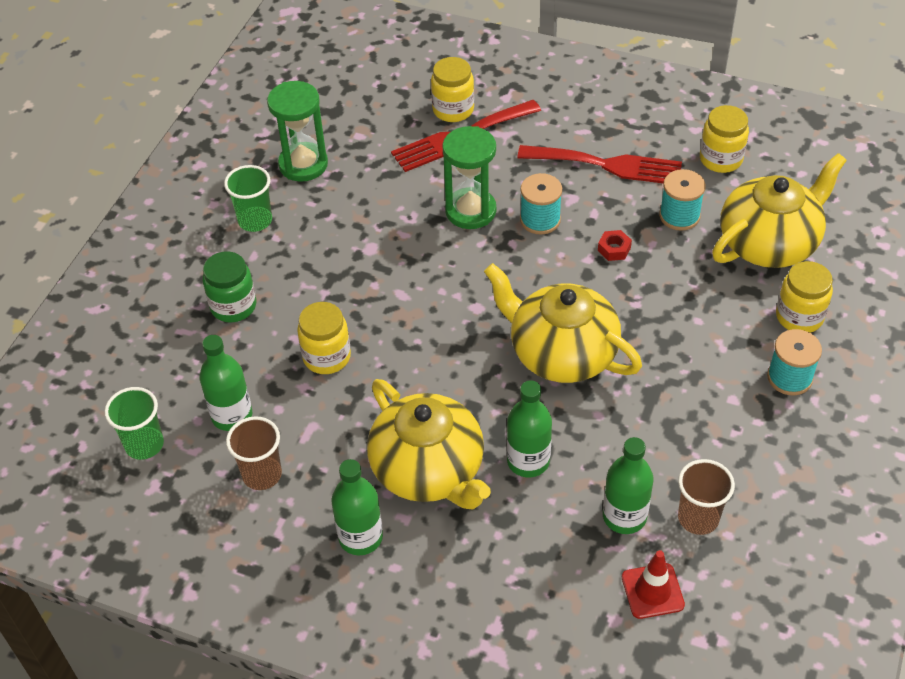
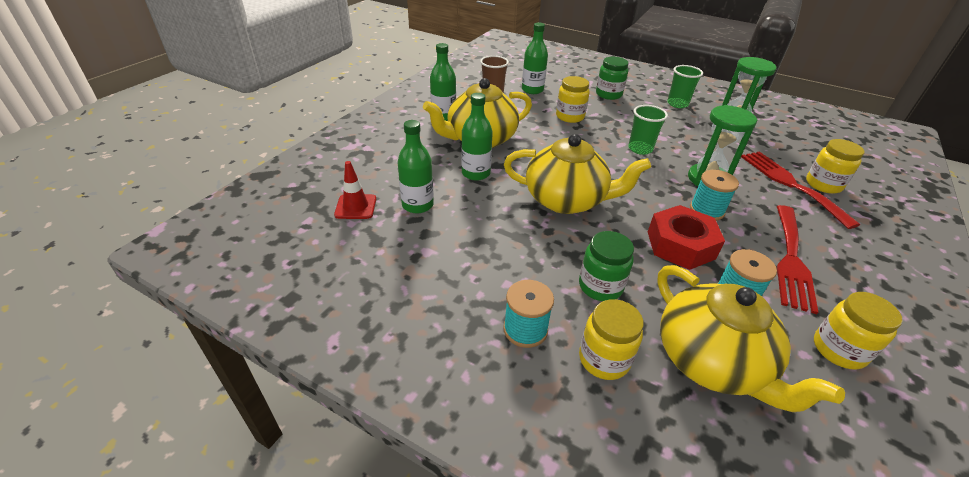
camera: 95 degrees right, 10 degrees down
(144, 444) = (519, 71): green cup -> green cup (640, 149)
(561, 353) = (566, 200): yellow teapot -> yellow teapot turned 60 degrees clockwise
(614, 249) = (680, 245): red nut -> red nut, size x2.32
(698, 518) = (401, 239): brown cup -> none
(706, 319) = (600, 286): none -> green jar

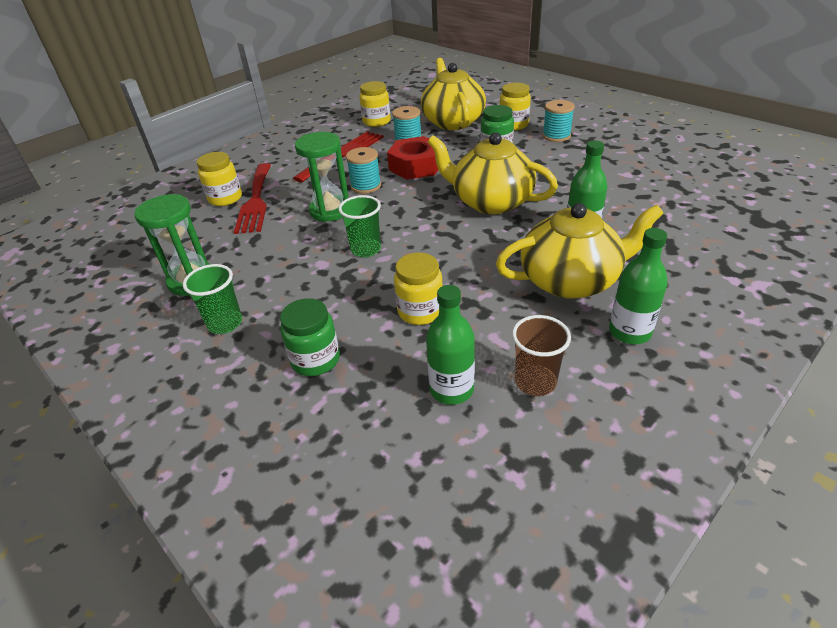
camera: 160 degrees left, 0 degrees up
(356, 207) = (708, 209): red traffic cone -> none
(417, 205) = (643, 207): green bottle -> none

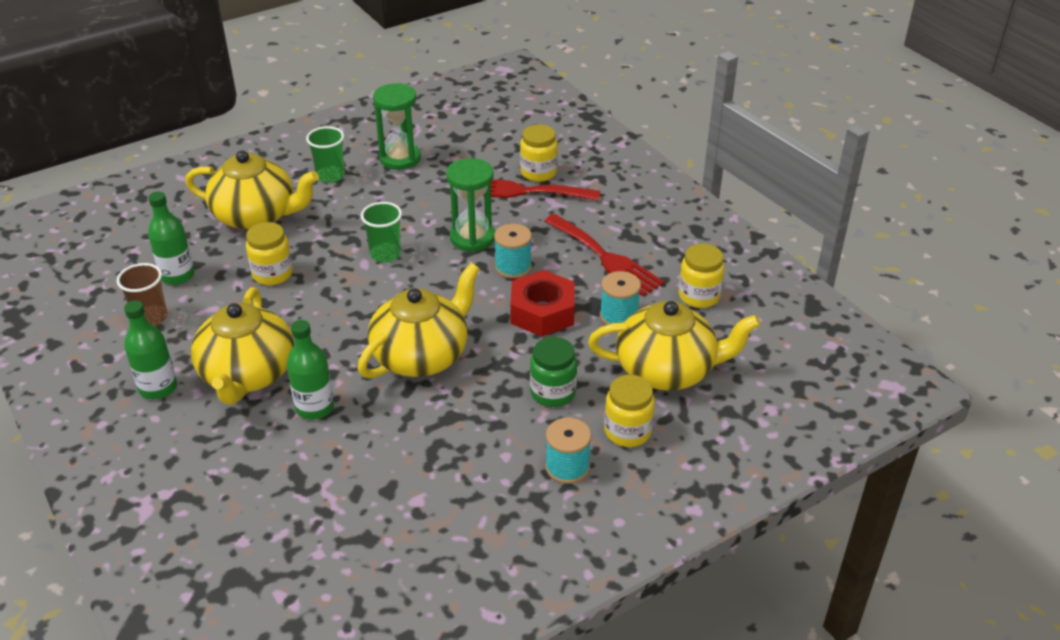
camera: 100 degrees right, 0 degrees up
(315, 360) = (256, 216): green jar -> yellow teapot

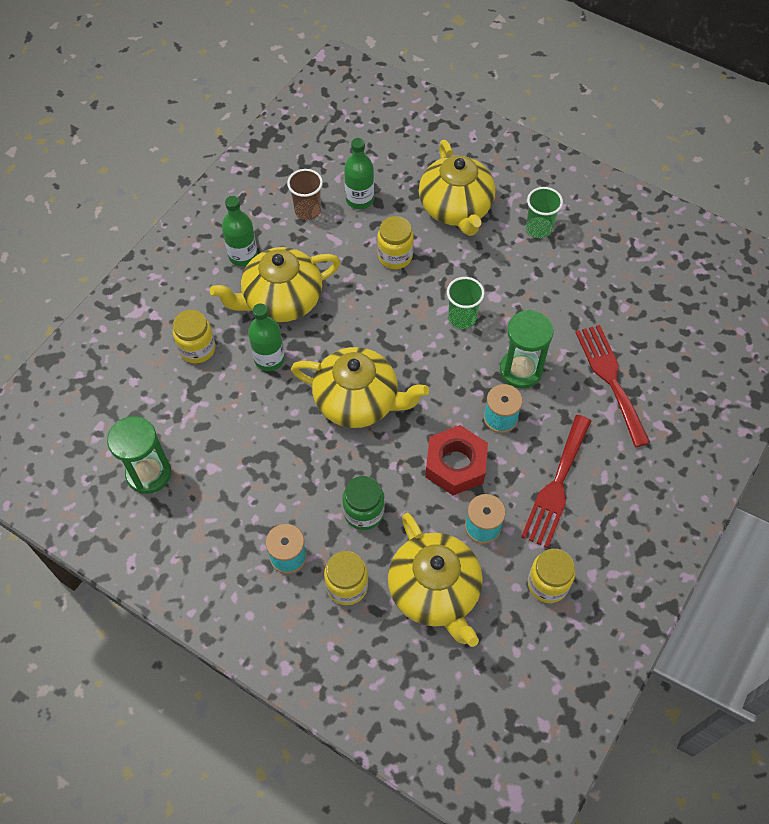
camera: 65 degrees right, 20 degrees up
(400, 158) = (596, 265): green hourglass -> green hourglass (149, 473)
(538, 172) = (647, 380): yellow jar -> yellow jar (197, 349)

